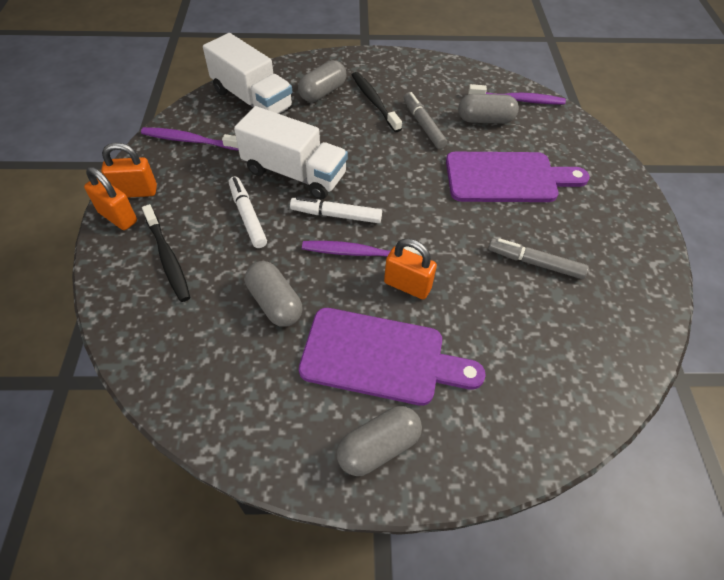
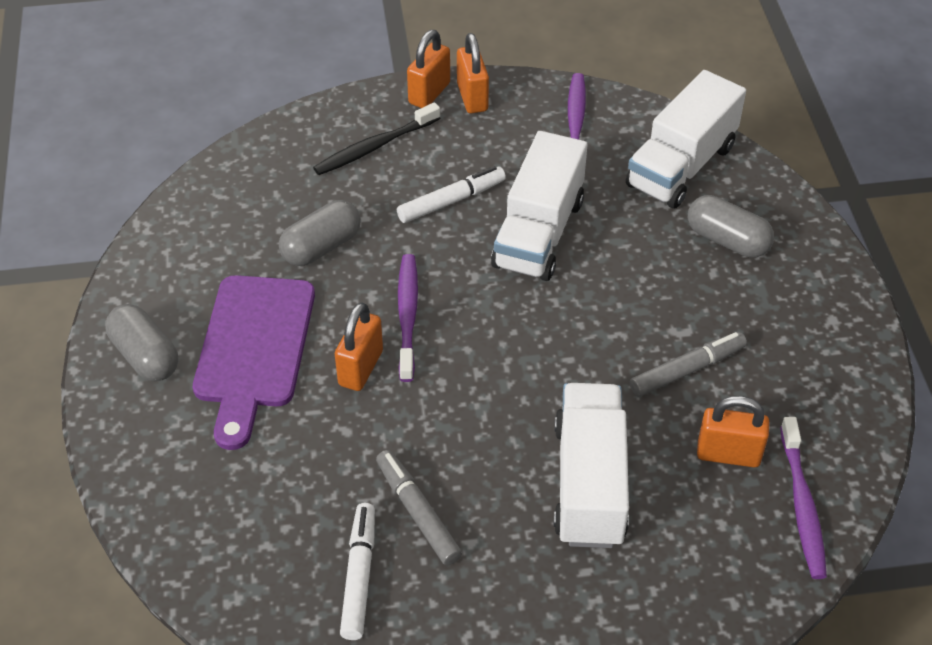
camera: 85 degrees right, 5 degrees down
(336, 215) = (469, 285): white marker -> white marker (359, 576)
(374, 101) = (726, 304): black toothbrush -> none
(485, 120) = (728, 454): grey capsule -> orange padlock
(507, 178) = (589, 483): purple cutting board -> white truck
(535, 263) = (417, 512): grey marker -> grey marker turned 45 degrees counterclockwise

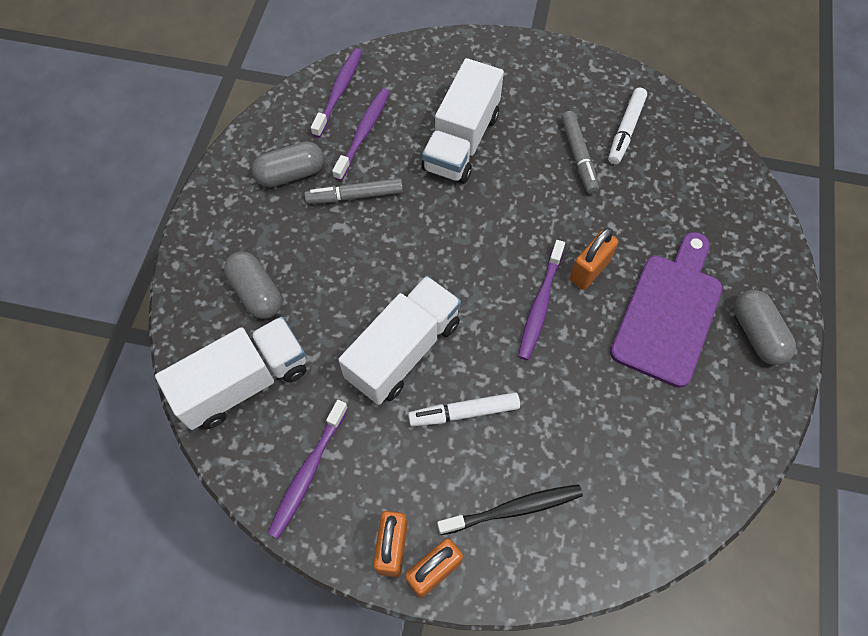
camera: 160 degrees left, 15 degrees up
(321, 247) = (594, 398): grey capsule -> grey capsule (291, 174)
(728, 454) = (363, 133): orange padlock -> purple toothbrush

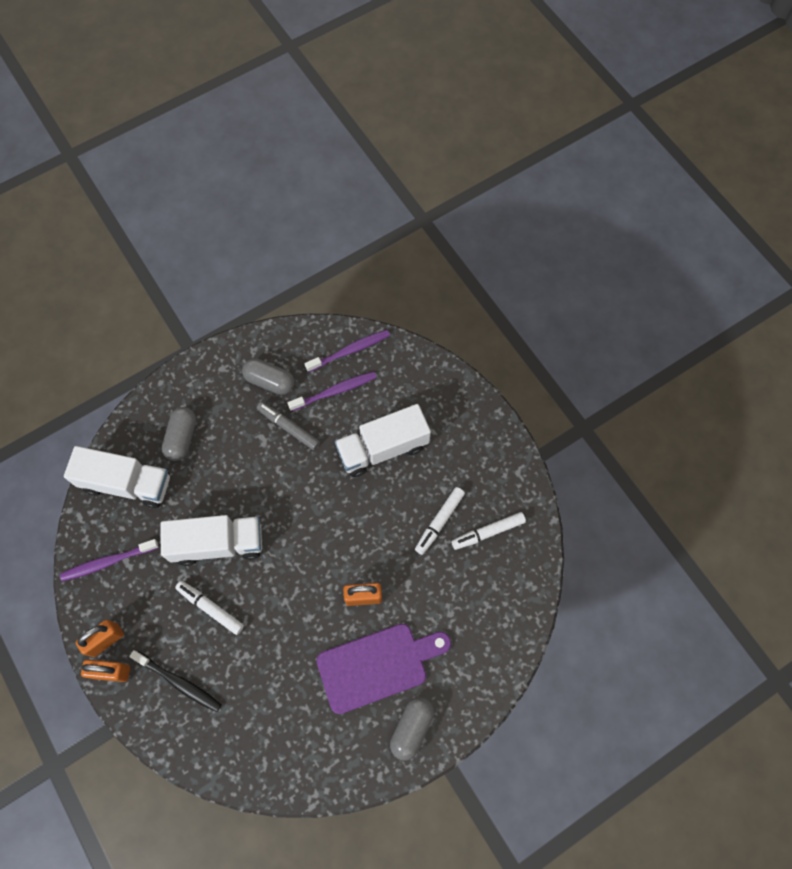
camera: 45 degrees right, 5 degrees up
(540, 305) = (314, 589): purple toothbrush -> none
(578, 156) = (439, 522): grey marker -> white marker

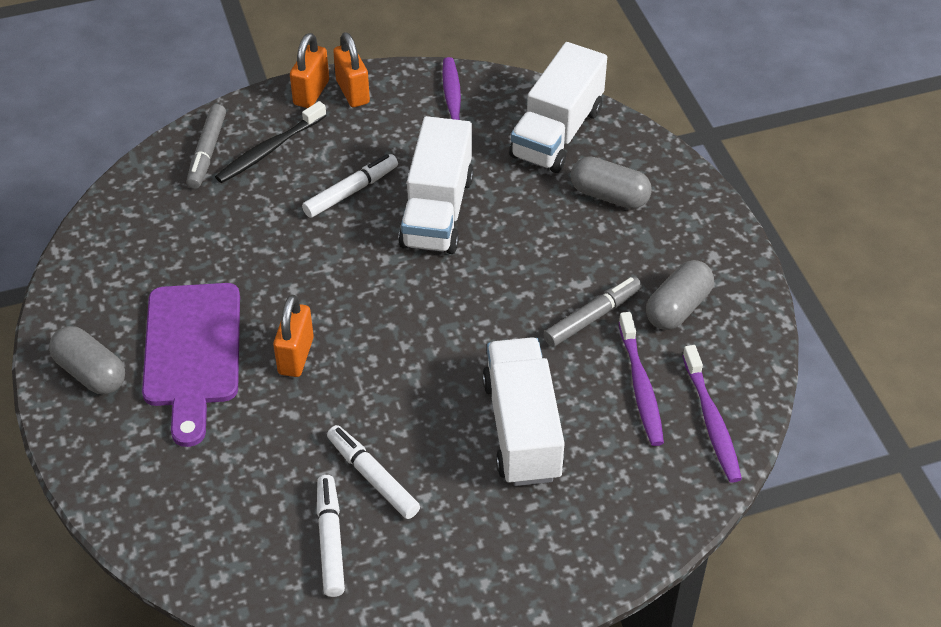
camera: 105 degrees right, 20 degrees down
(190, 729) = (207, 152): none -> grey marker

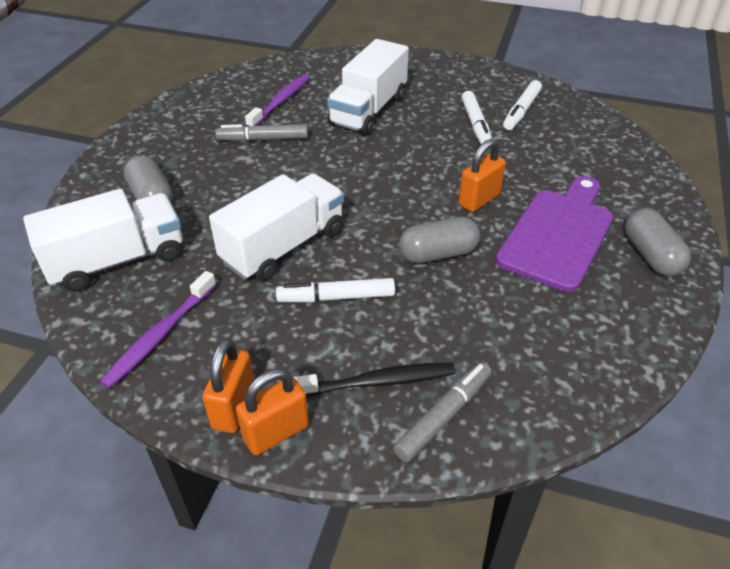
camera: 145 degrees left, 5 degrees down
(678, 308) = (208, 123): grey capsule -> grey capsule (438, 254)
(711, 421) = (265, 77): purple toothbrush -> none

